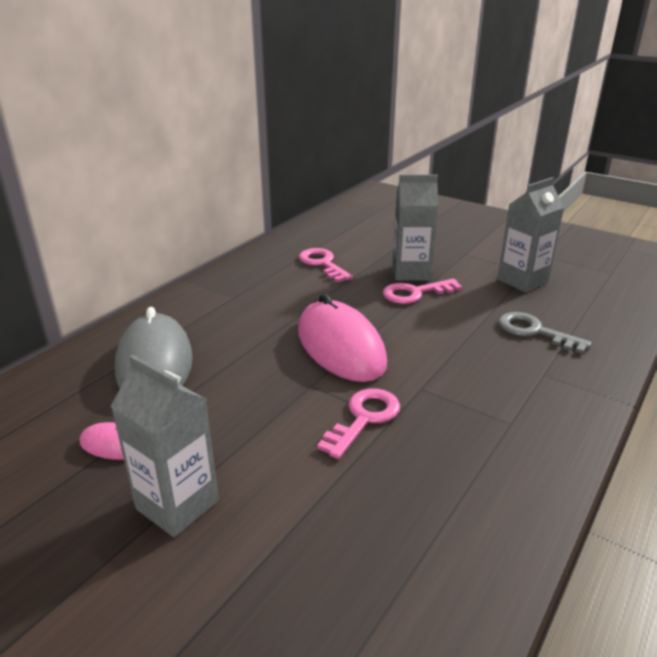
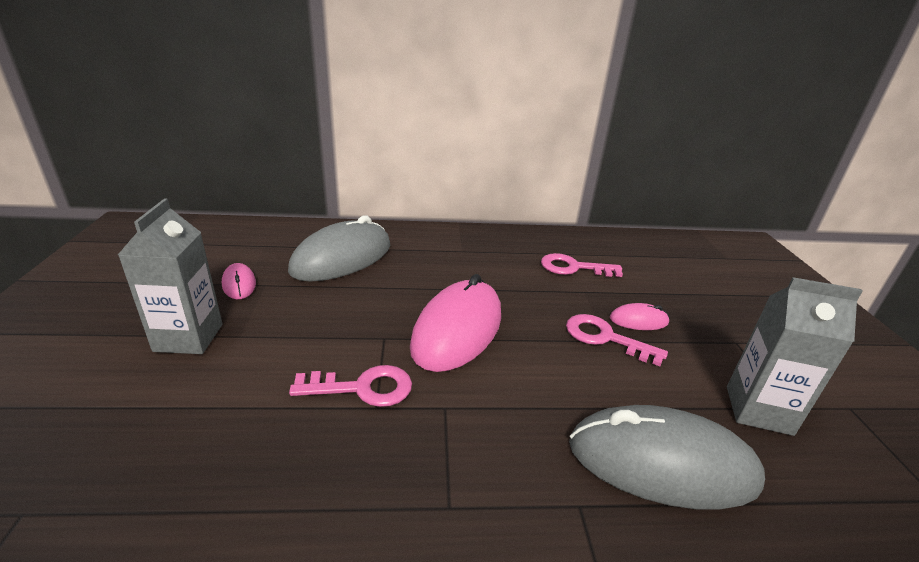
camera: 50 degrees right, 0 degrees up
(322, 264) = (573, 267): pink key -> pink key turned 105 degrees counterclockwise
(411, 272) = (638, 320): grey carton -> pink mouse
(534, 331) = (661, 462): grey key -> grey mouse

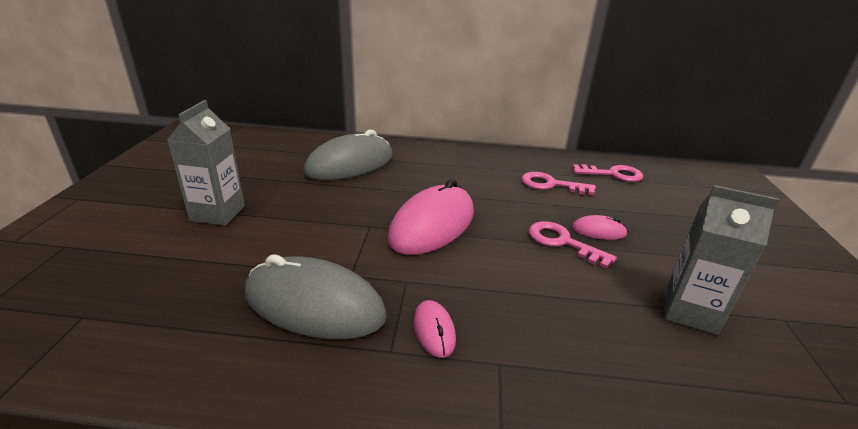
camera: 10 degrees right, 0 degrees up
(239, 284) = (263, 178): pink mouse -> pink mouse (434, 330)
(363, 388) = (343, 261): pink key -> pink key (613, 174)
(661, 462) = (582, 341): grey mouse -> grey mouse (314, 304)

